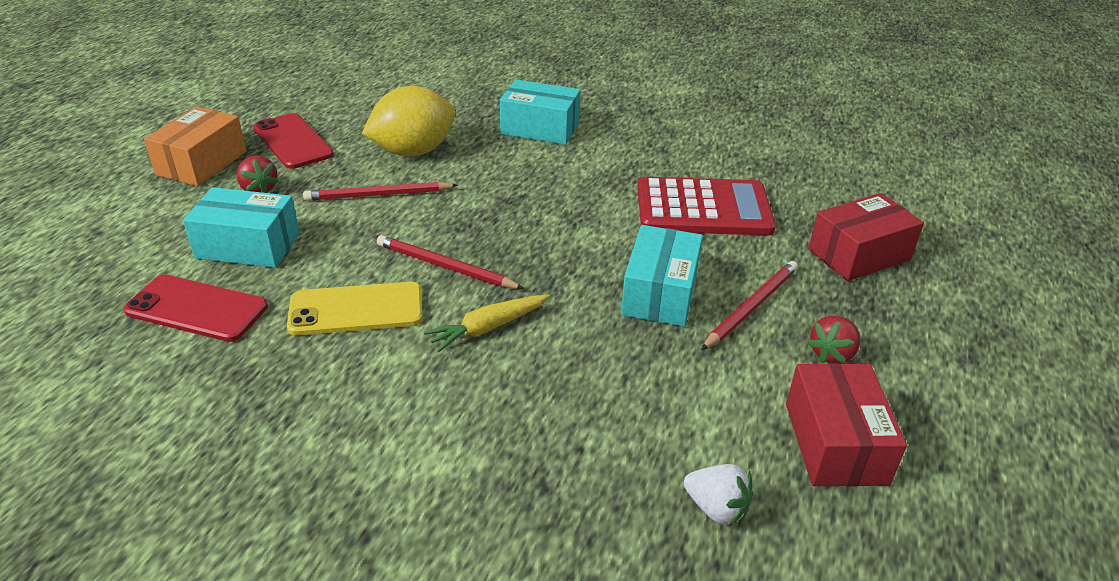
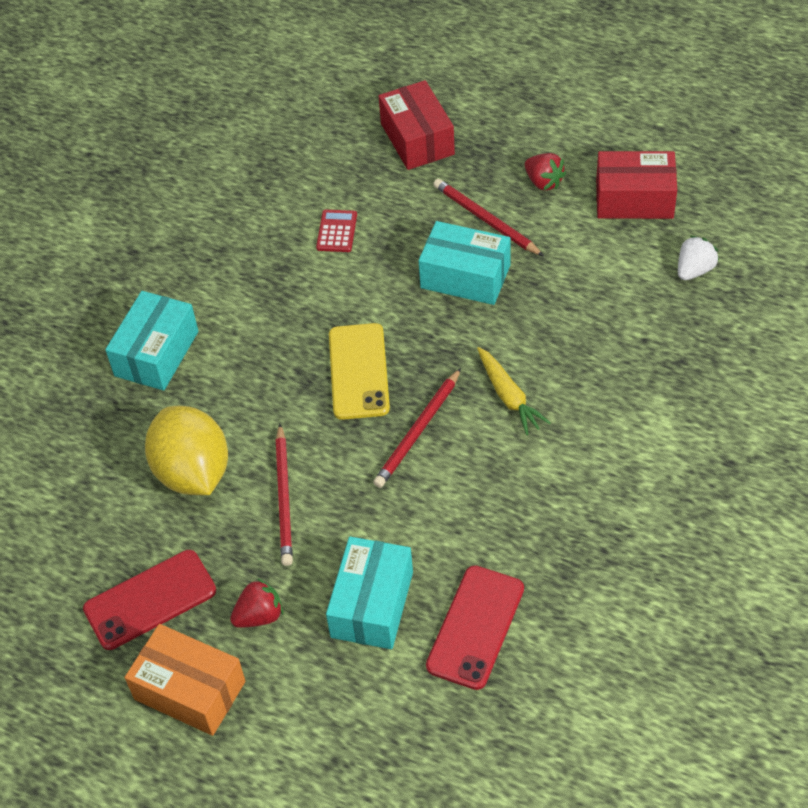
camera: 80 degrees left, 15 degrees up
(356, 309) = (481, 496): yellow phone -> yellow phone (359, 371)
(703, 208) = (336, 231): red calculator -> red calculator, size x0.42

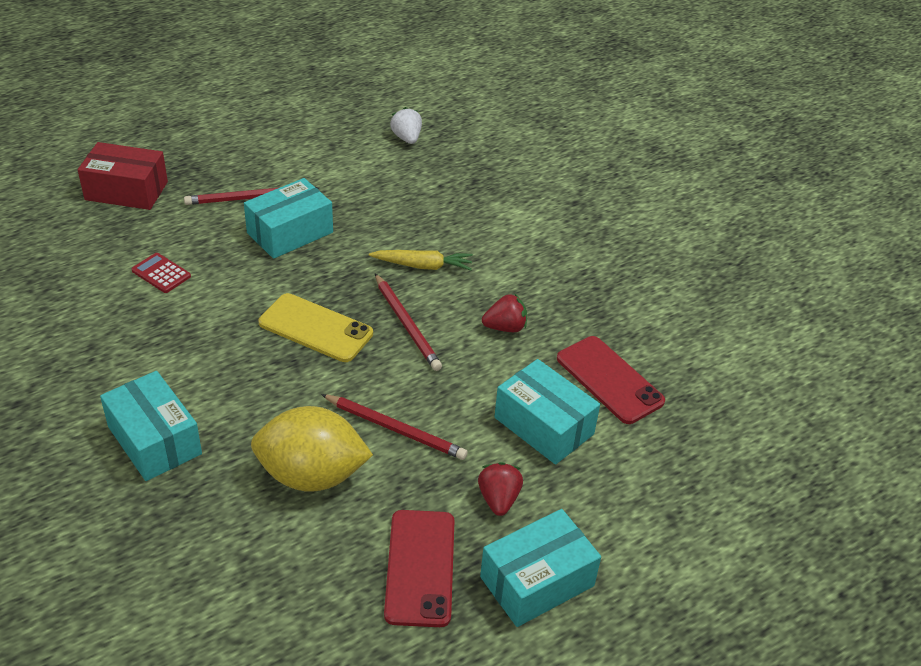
camera: 65 degrees left, 10 degrees down
(190, 690) = (537, 581): orange box -> turquoise box
(543, 182) = (250, 157): red strawberry -> red strawberry (505, 327)
(634, 199) = (317, 130): red box -> none

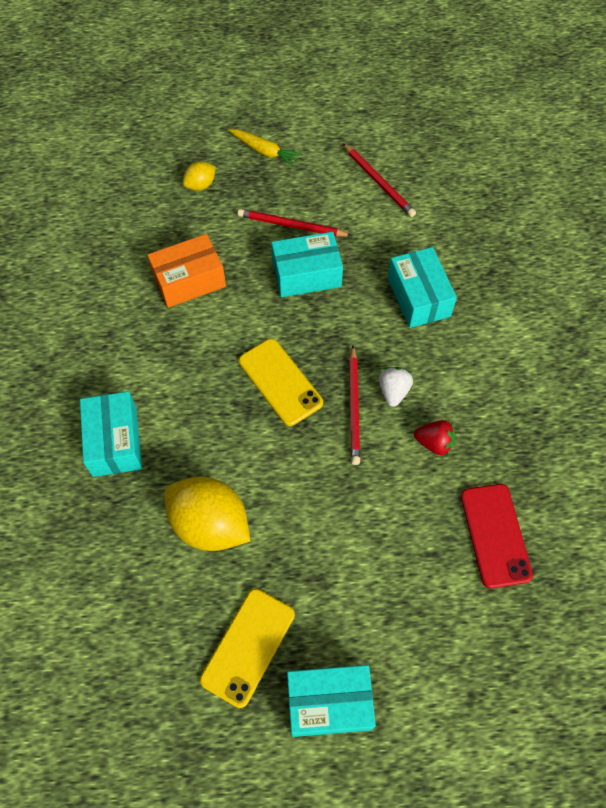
camera: 30 degrees right, 20 degrees up
(126, 191) = (200, 185): red box -> yellow lemon
(161, 273) = (189, 281): red calculator -> orange box
(395, 429) = (293, 508): red pencil -> red pencil (379, 182)
(407, 138) = (455, 202): white strawberry -> white strawberry (393, 391)
(420, 567) = (248, 647): red phone -> yellow phone
(423, 266) = (398, 350): yellow carrot -> yellow carrot (265, 152)
(498, 499) = (339, 612): red strawberry -> none
(543, 426) = (413, 557): turquoise box -> turquoise box (418, 297)

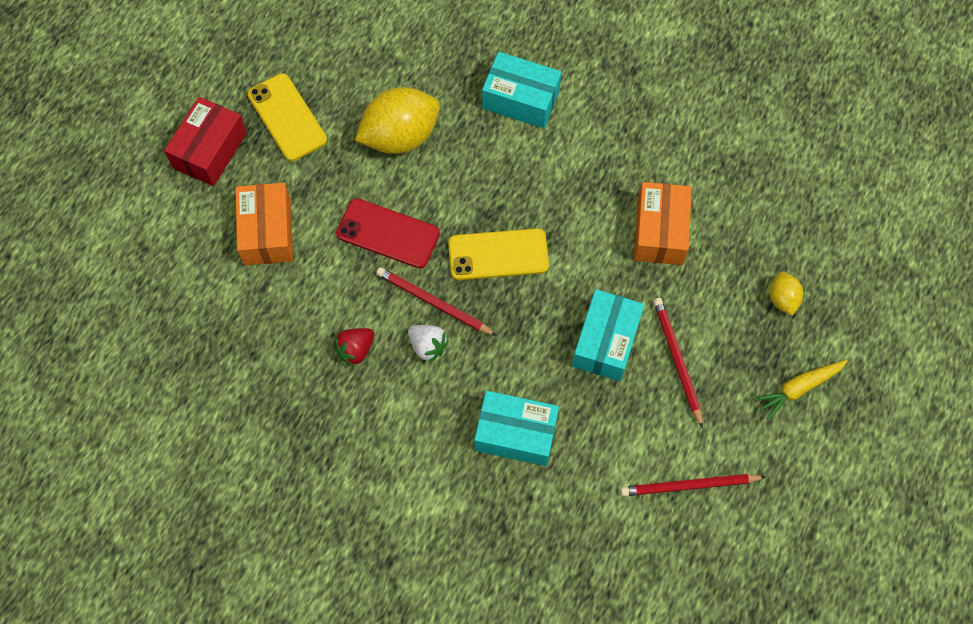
camera: 120 degrees right, 5 degrees up
(291, 226) = (677, 360): red pencil -> red pencil turned 60 degrees counterclockwise
(329, 703) = (210, 150): turquoise box -> red box
(379, 585) = (267, 232): none -> orange box
(495, 535) = (244, 346): red phone -> red phone (388, 233)

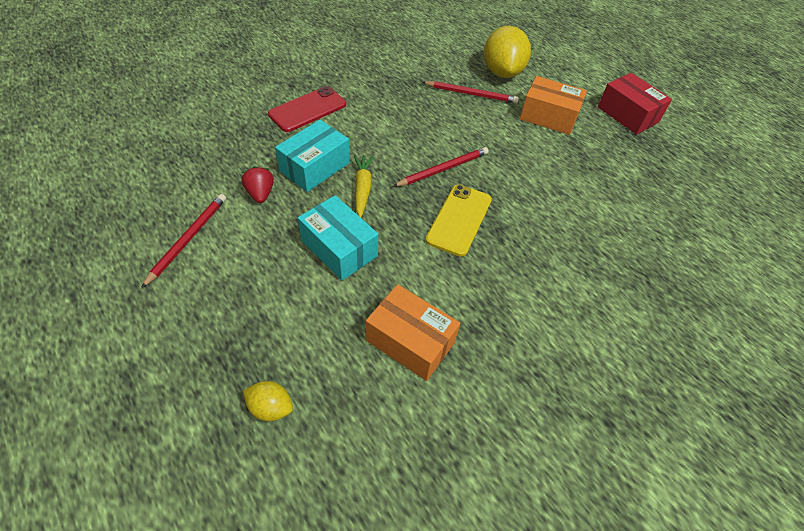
camera: 115 degrees right, 15 degrees down
(287, 117) = (642, 157): yellow phone -> none
(355, 350) = (435, 121): red strawberry -> red strawberry (260, 194)
(388, 233) = (514, 169): red phone -> red phone (307, 109)
(400, 136) = (599, 209): yellow lemon -> yellow lemon (502, 72)
(428, 346) = (412, 153): white strawberry -> none
(520, 99) = (607, 304): turquoise box -> none
(677, 360) = (285, 286): red pencil -> red pencil (471, 94)
(799, 388) = (182, 364): yellow carrot -> yellow carrot (362, 188)

